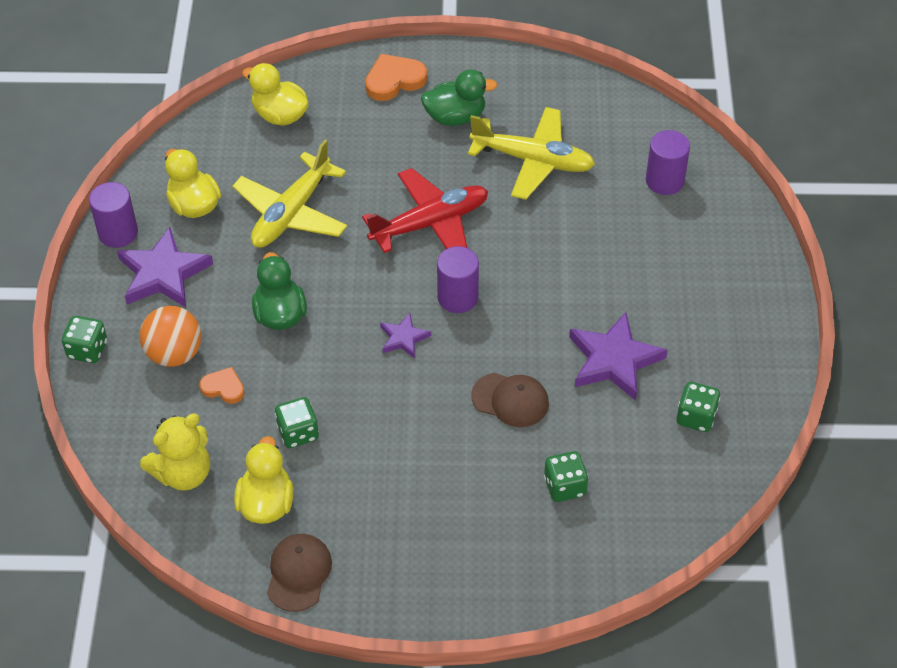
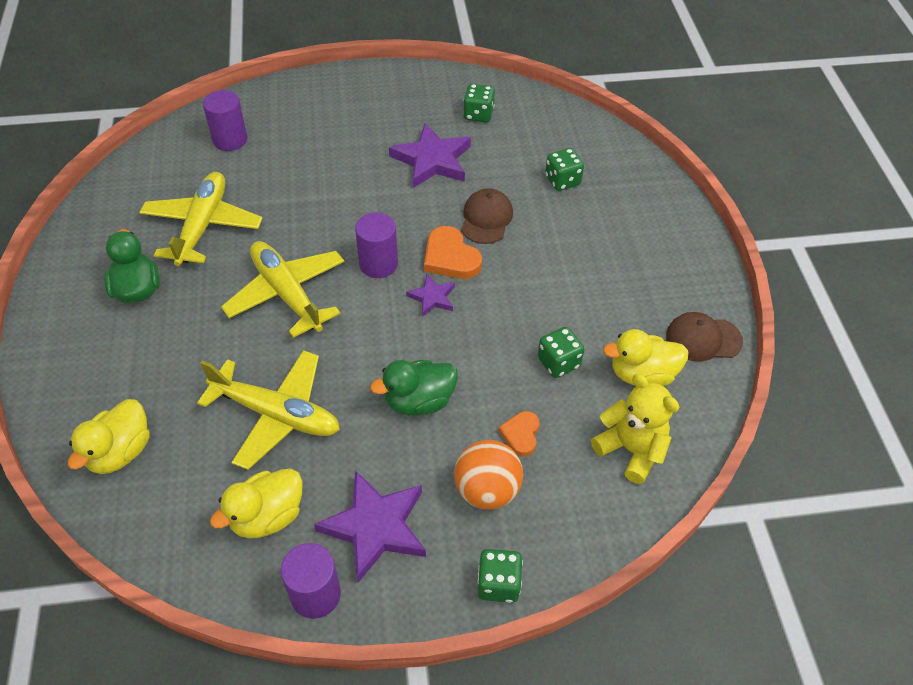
camera: 100 degrees left, 0 degrees up
(394, 80) = (74, 348): orange heart -> orange heart (450, 257)
(430, 223) = (287, 294): red plane -> yellow plane

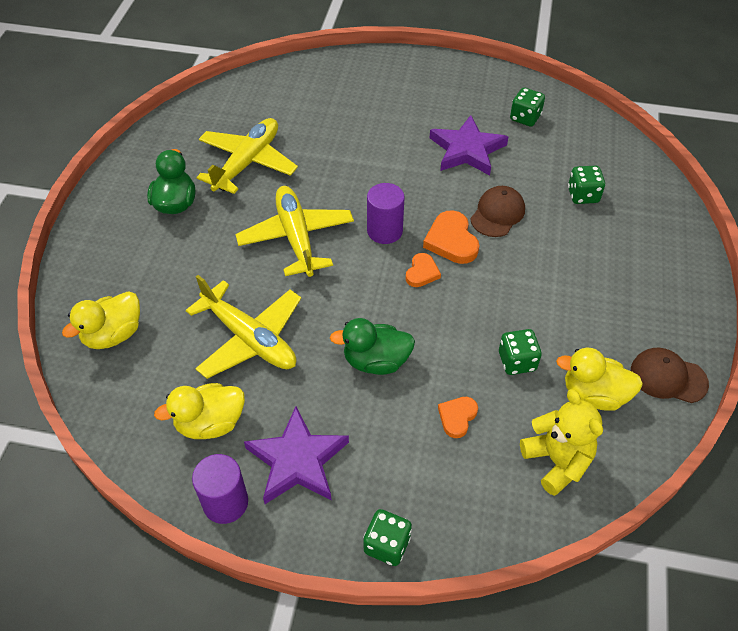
camera: 20 degrees right, 0 degrees up
(230, 140) = (297, 94): purple cylinder -> none
(432, 297) = (422, 272): purple star -> orange heart
(487, 490) = (407, 458): orange ball -> none

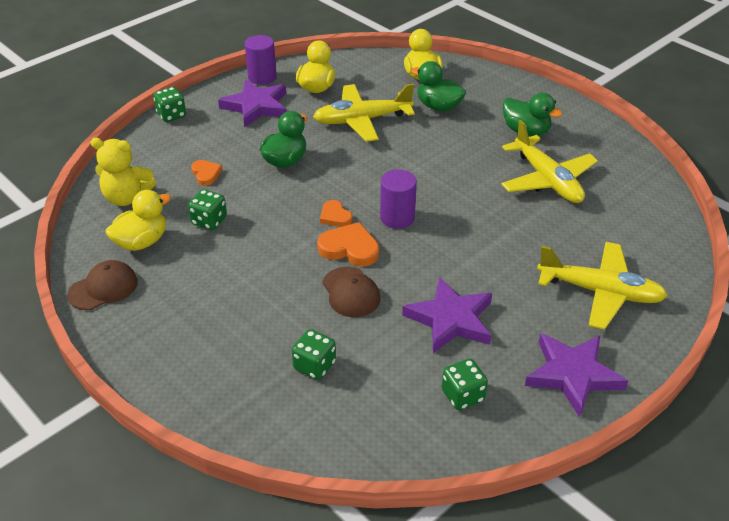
camera: 125 degrees right, 10 degrees down
(175, 287) = (438, 107): none -> green duck
(296, 237) = (434, 172): yellow plane -> yellow plane (600, 292)
(455, 80) = (573, 375): none -> purple star

